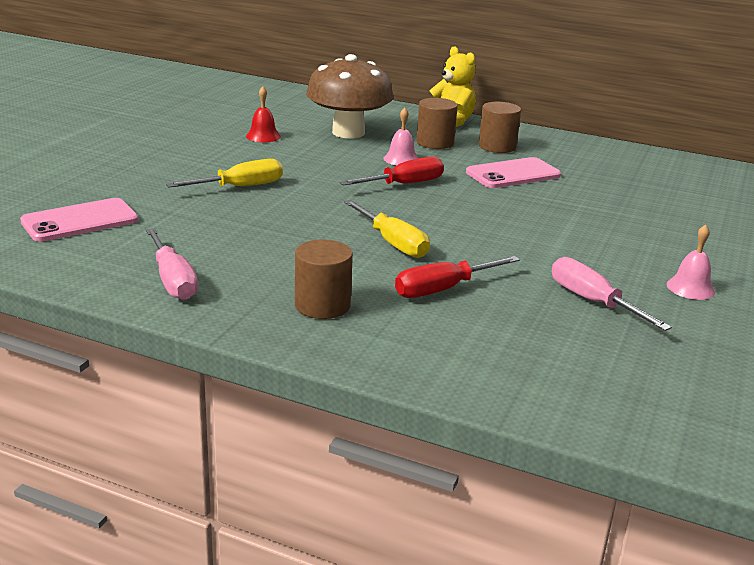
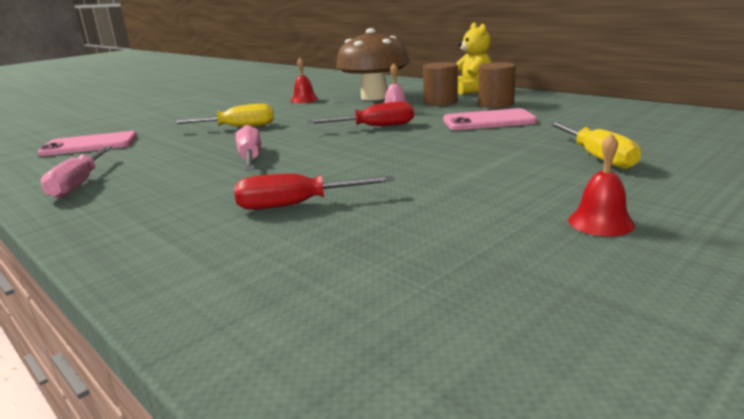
camera: 25 degrees right, 5 degrees down
(322, 305) = (163, 211): brown cylinder -> none
(392, 243) = (303, 166): yellow screwdriver -> yellow screwdriver (597, 157)
(593, 302) = (452, 228): pink screwdriver -> pink screwdriver (250, 158)
(690, 288) = (601, 222): pink bell -> red bell

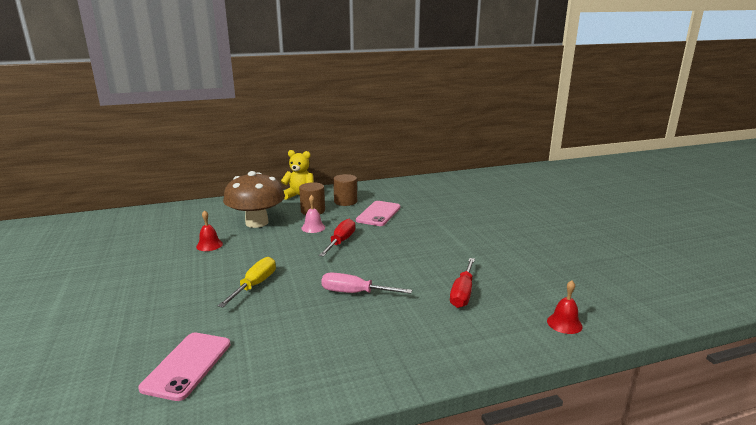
camera: 65 degrees left, 0 degrees up
(79, 184) = (327, 371): pink screwdriver -> none
(597, 157) = (468, 215): yellow screwdriver -> none
(601, 222) = (538, 240): red bell -> red bell (564, 323)

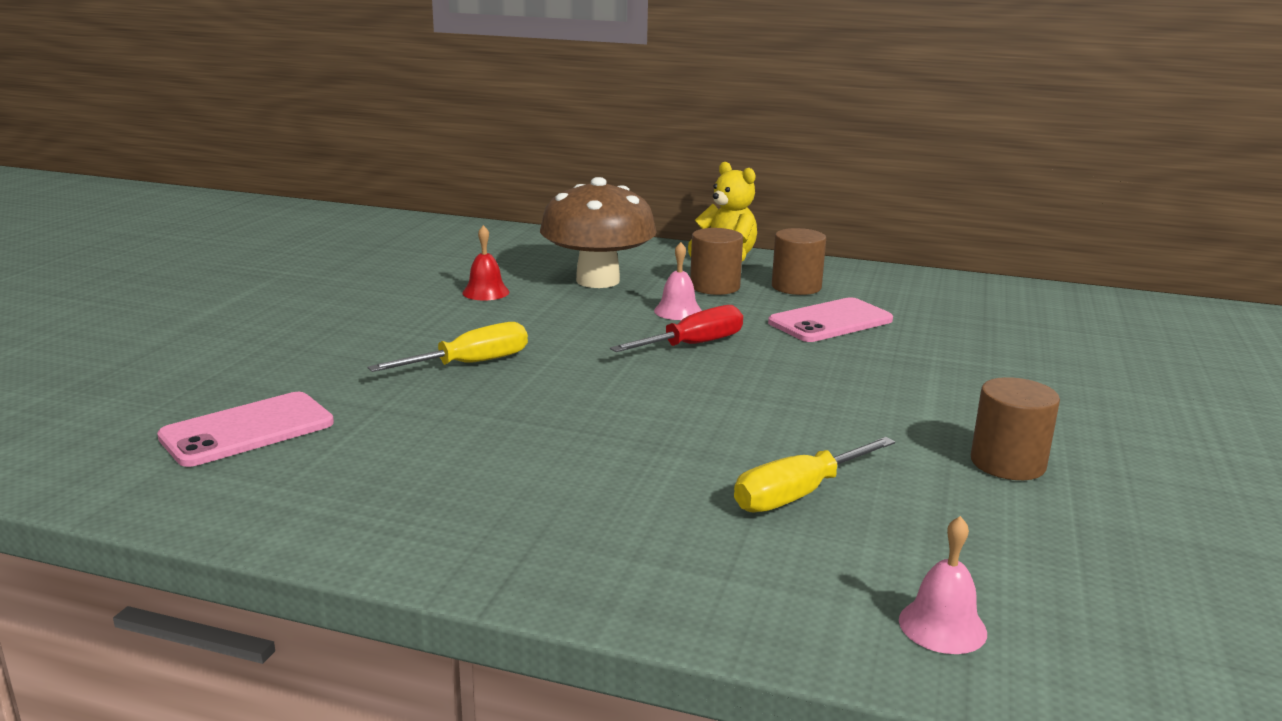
camera: 35 degrees right, 0 degrees up
(355, 293) = (603, 425): pink screwdriver -> none
(462, 293) = (799, 494): red screwdriver -> yellow screwdriver
(506, 253) = (1007, 463): none -> brown cylinder
(564, 323) = (942, 626): red bell -> pink bell

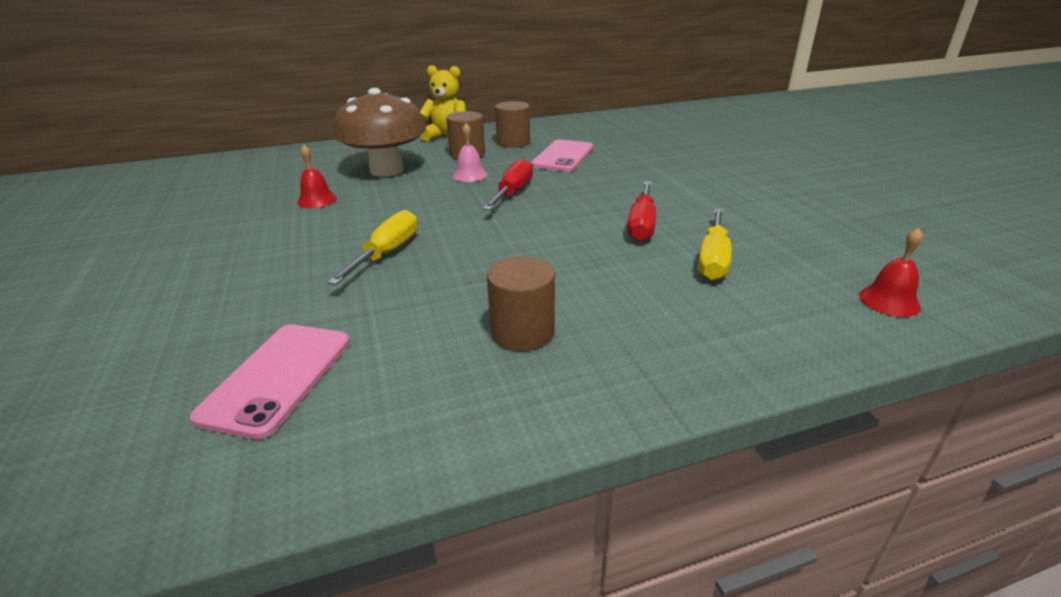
camera: 35 degrees left, 10 degrees up
(783, 428) = (642, 224): none -> red screwdriver
(942, 626) = (889, 301): pink bell -> red bell
(1007, 463) = (765, 203): brown cylinder -> brown cylinder (522, 331)

